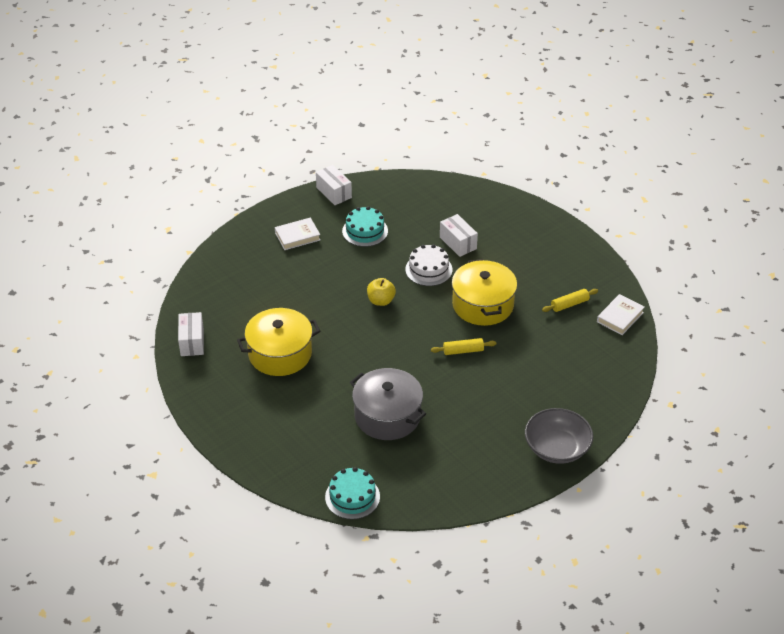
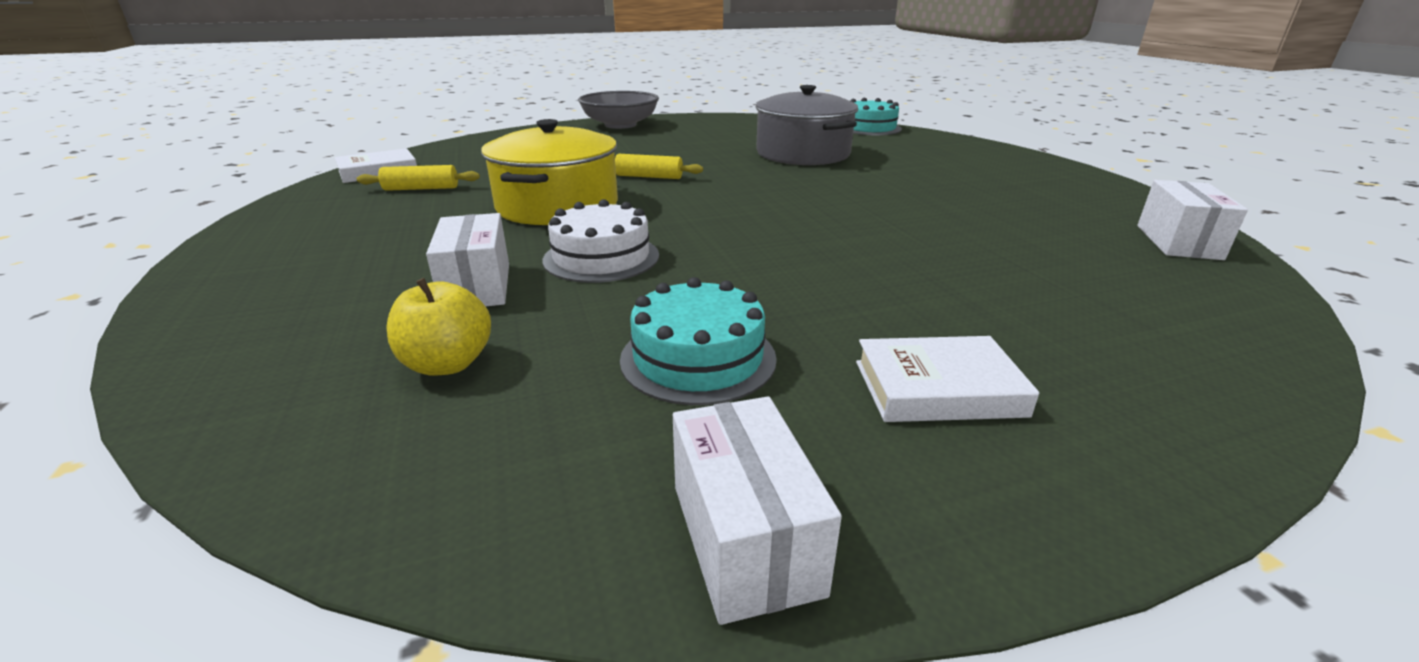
camera: 160 degrees left, 15 degrees down
(280, 353) = (970, 209): yellow pot -> none
(381, 301) = (744, 234): yellow apple -> yellow apple (448, 364)

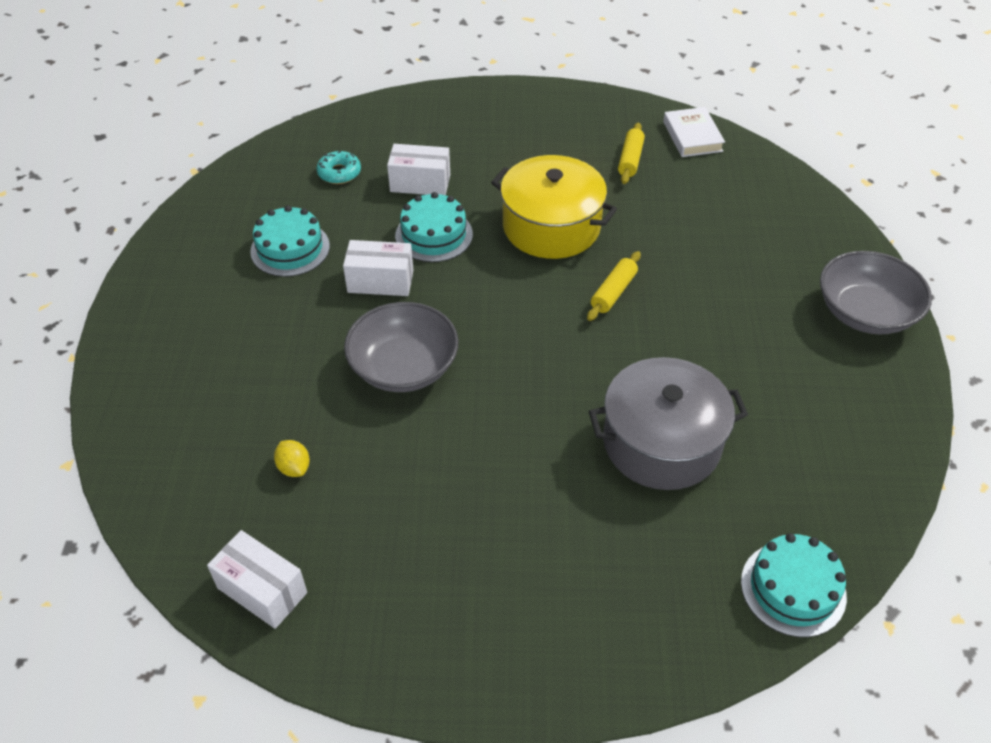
camera: 110 degrees right, 20 degrees up
(448, 364) = (339, 173): yellow apple -> turquoise donut
(601, 257) = (434, 235): white cake -> turquoise cake
(745, 538) = (180, 233): white box -> white box (380, 281)
(841, 235) = (404, 367): none -> grey bowl
(938, 388) = (209, 320): white book -> none
(1046, 258) = (294, 467): none -> yellow lemon

